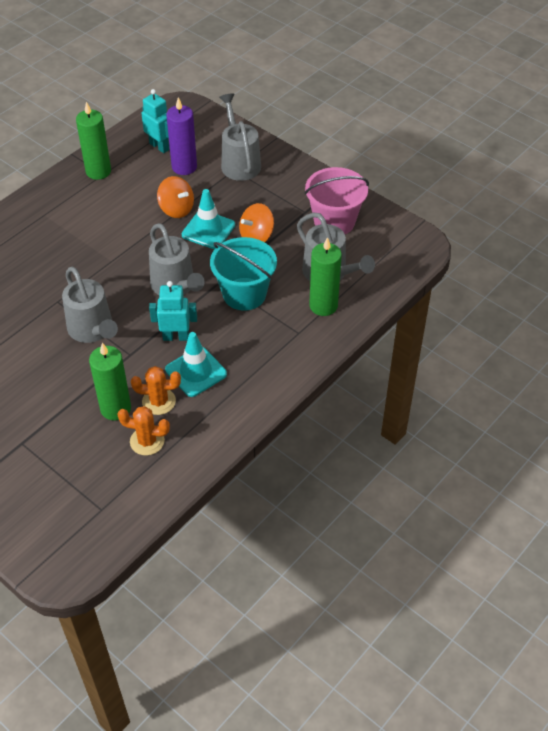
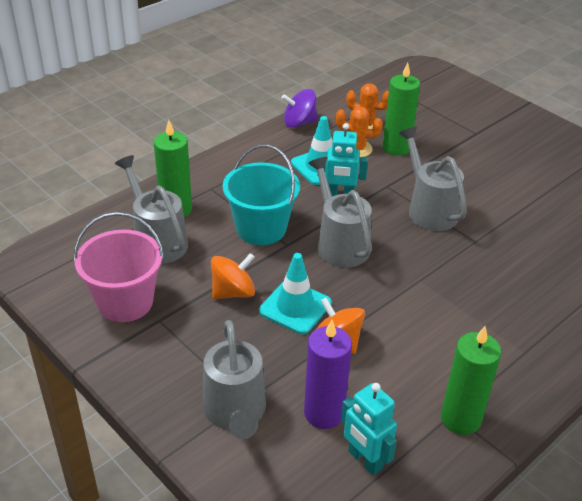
camera: 175 degrees left, 10 degrees down
(223, 435) = (299, 123): none -> purple spinning top

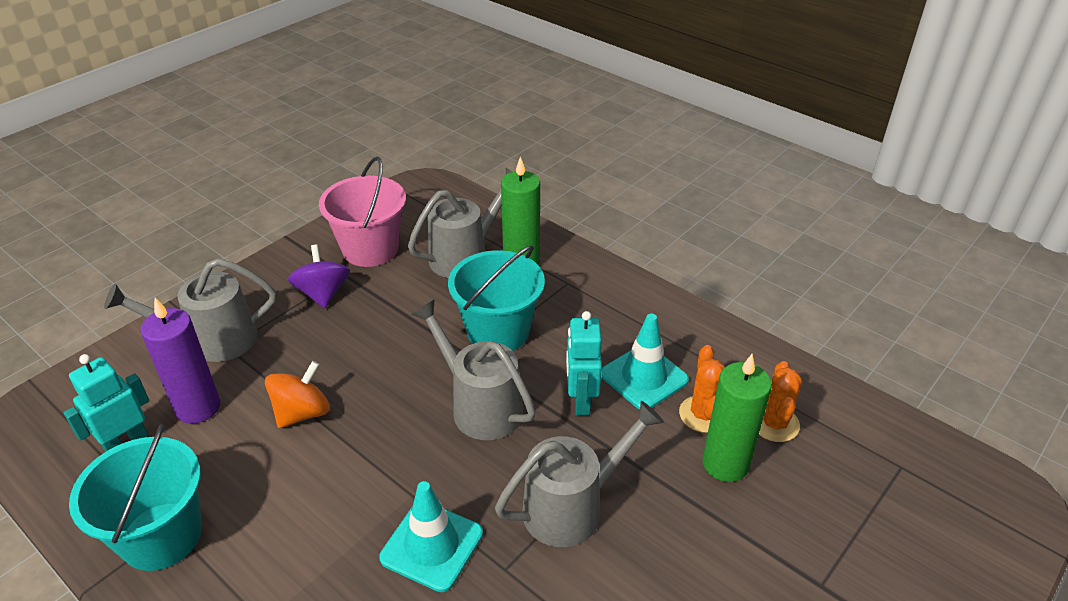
camera: 85 degrees right, 0 degrees up
(233, 292) = (385, 320): orange spinning top -> none
(295, 307) = (360, 372): turquoise traffic cone -> turquoise traffic cone (432, 546)
(299, 123) = (744, 347): purple spinning top -> purple spinning top (323, 294)
(339, 243) = (479, 405): grey watering can -> grey watering can turned 105 degrees counterclockwise
(460, 419) = (161, 536): green candle -> turquoise bucket

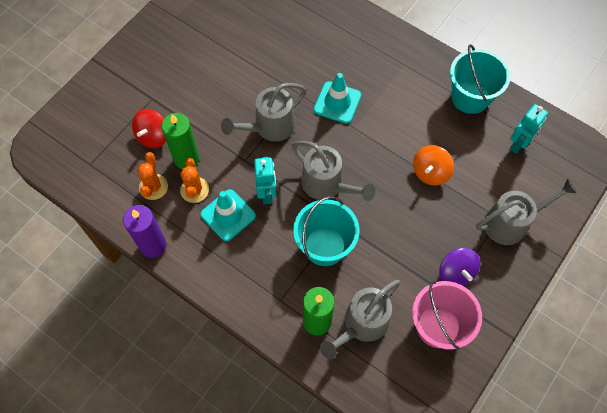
camera: 175 degrees right, 25 degrees up
(198, 407) = (493, 171): purple candle -> purple candle (153, 245)
(797, 507) = (153, 136): none -> red spinning top

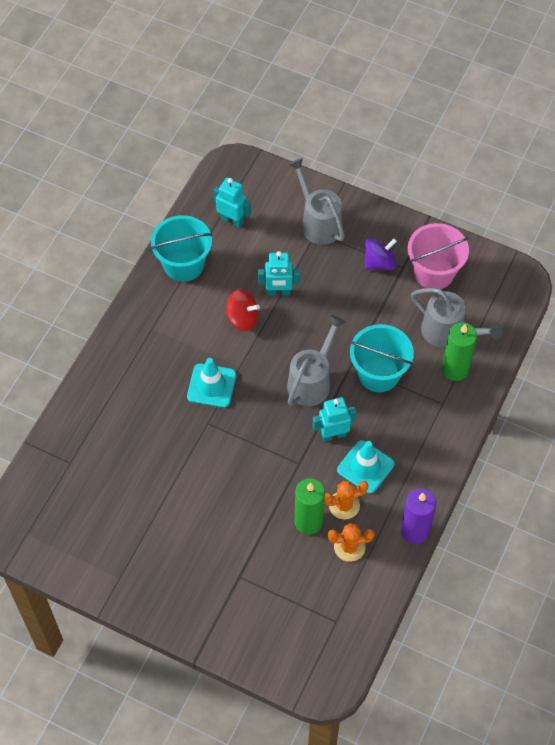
camera: 100 degrees left, 5 degrees down
(153, 136) = (288, 563): red spinning top -> red spinning top (242, 318)
(269, 127) = (255, 446): grey watering can -> none
(430, 172) = (278, 292): orange spinning top -> turquoise robot

